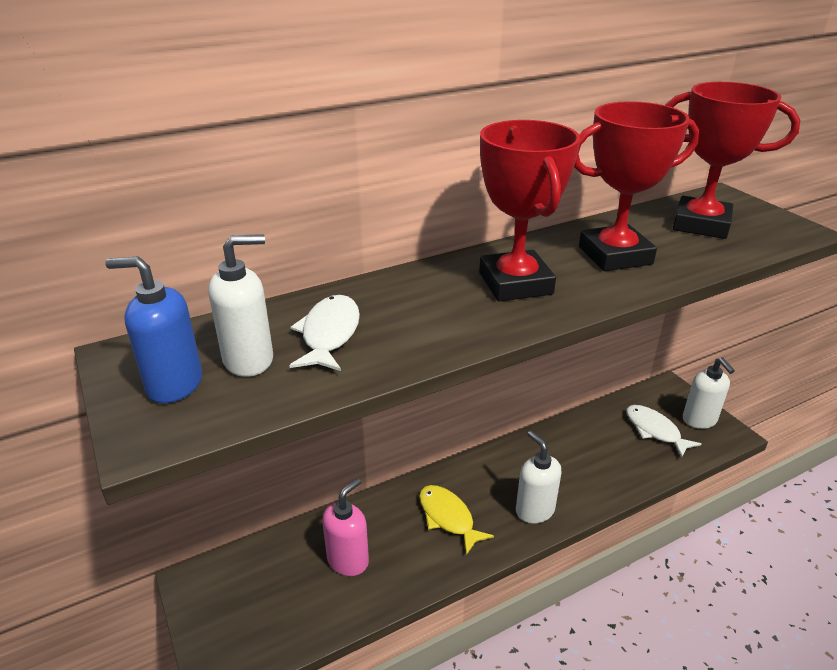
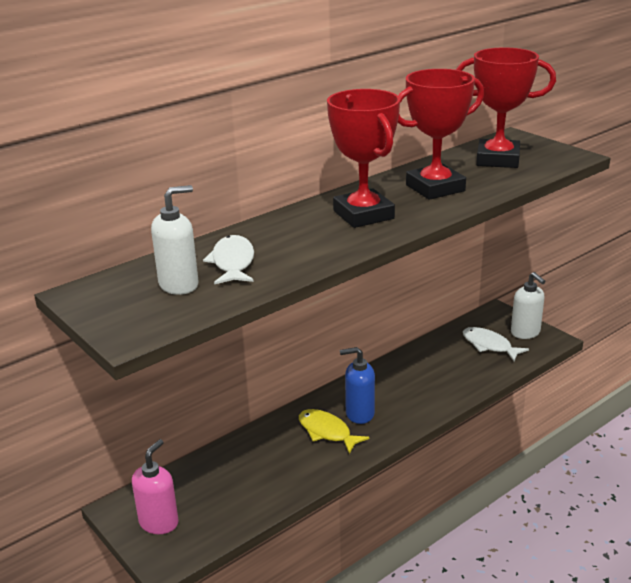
camera: 10 degrees left, 5 degrees down
(174, 385) = (130, 305): blue soap dispenser -> blue soap dispenser (359, 414)
(348, 560) = (250, 474): pink soap dispenser -> pink soap dispenser (159, 522)
(534, 510) = (399, 416): white soap dispenser -> none

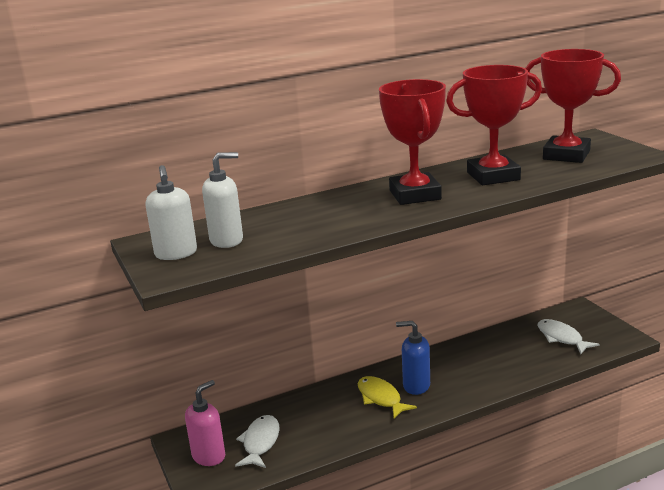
camera: 15 degrees right, 5 degrees down
(233, 262) = (280, 226): white fish -> white fish (260, 442)
(525, 333) = (602, 329): white soap dispenser -> white soap dispenser (176, 254)

